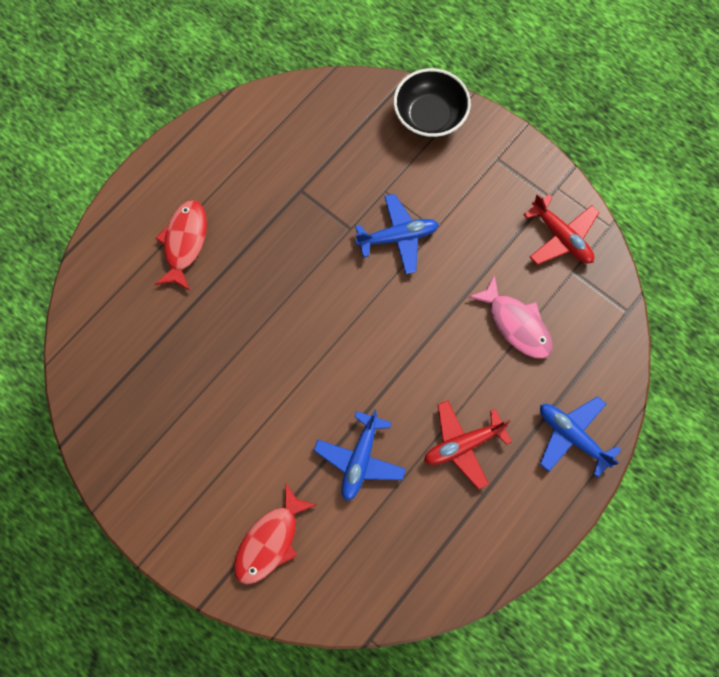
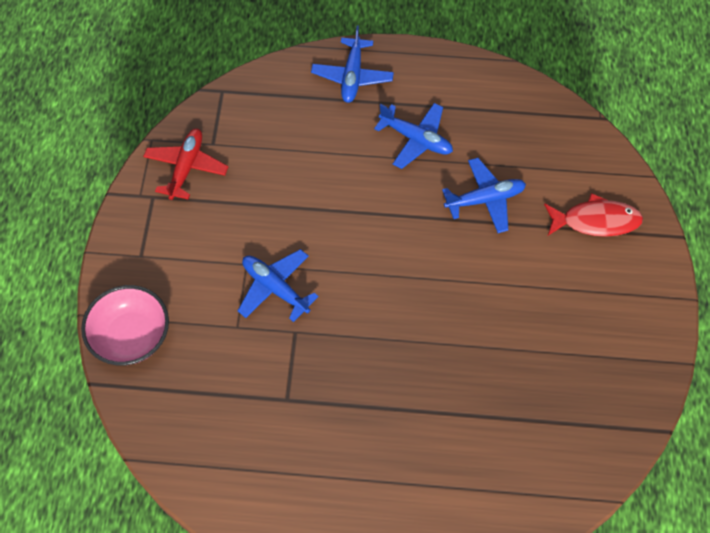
camera: 125 degrees left, 10 degrees down
(184, 242) = (414, 466): red fish -> none
(429, 117) = (131, 336): black bowl -> pink bowl
(463, 444) = (416, 139): red plane -> blue plane
(516, 324) = (290, 158): pink fish -> none

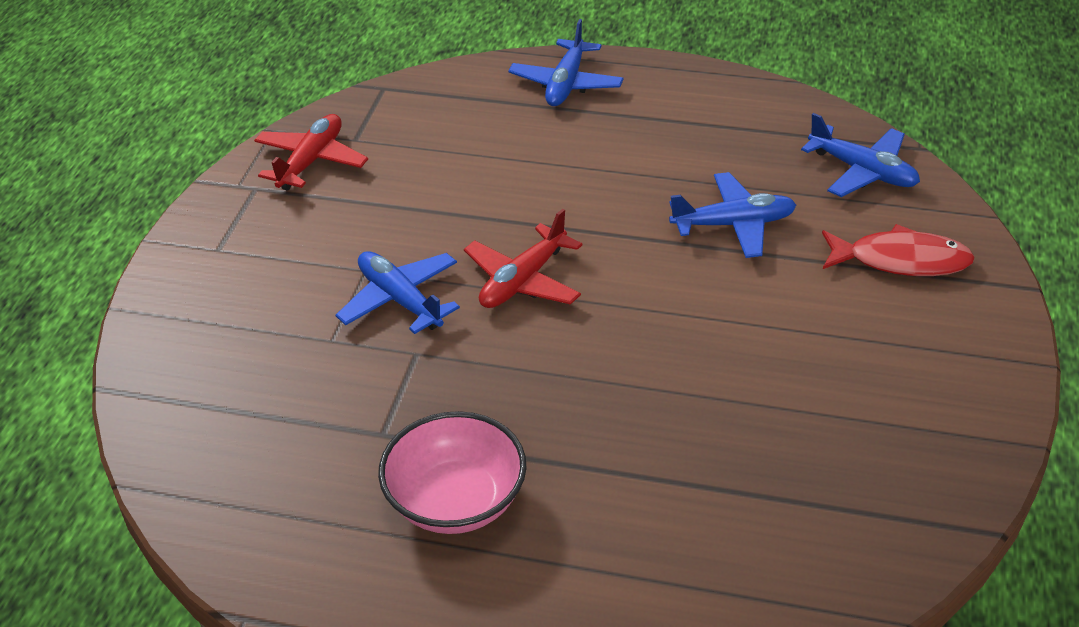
camera: 10 degrees right, 20 degrees down
(131, 336) = (174, 338): pink bowl -> pink bowl (456, 501)
(353, 263) = (523, 280): none -> red plane
(416, 139) = (643, 153): blue plane -> blue plane (862, 171)

